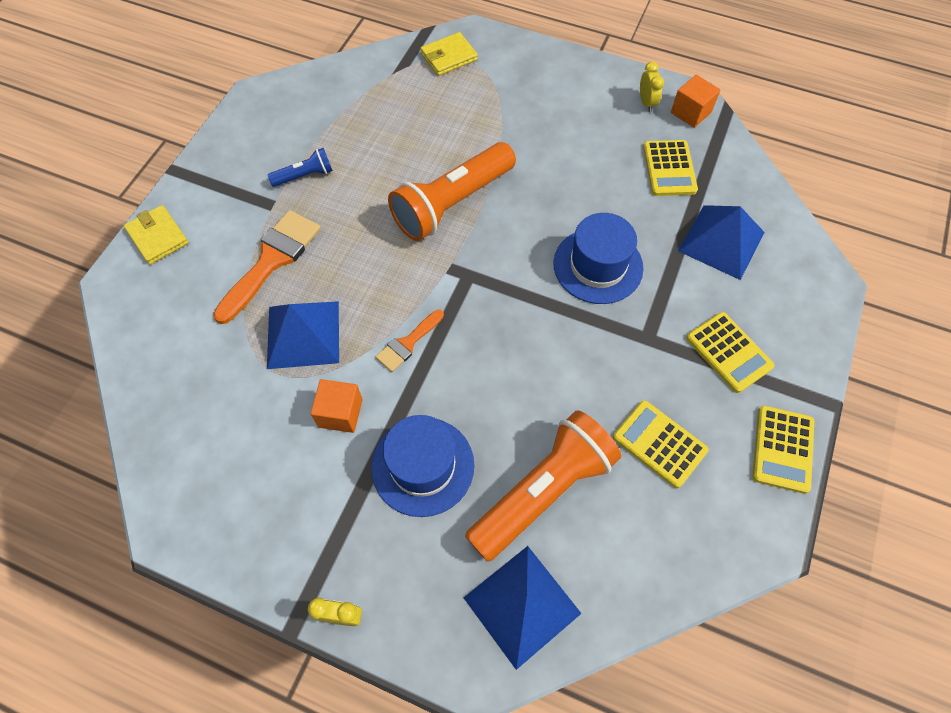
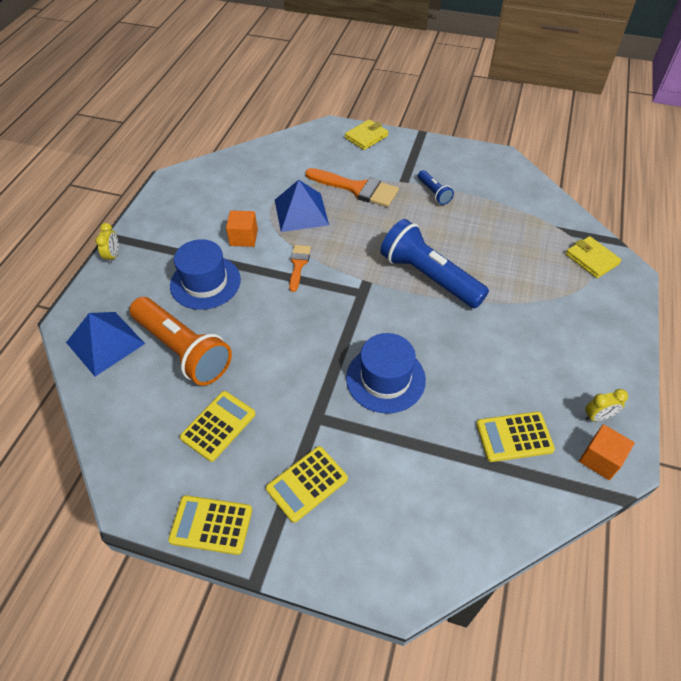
camera: 85 degrees right, 10 degrees down
(408, 343) = (298, 264): orange brush -> orange brush turned 60 degrees clockwise
(452, 203) = (429, 277): orange flashlight -> blue flashlight
(721, 241) = (433, 483): blue pyramid -> none

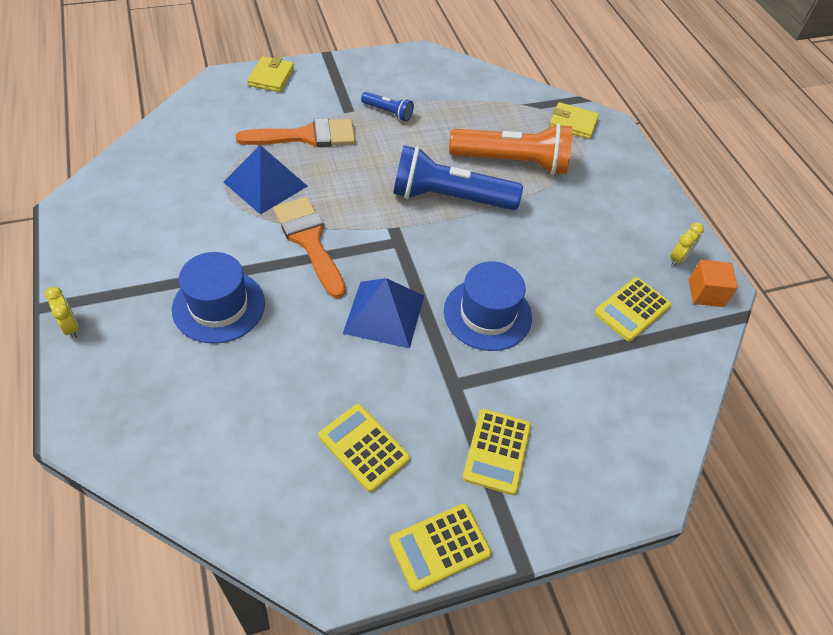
camera: 40 degrees left, 0 degrees up
(105, 343) = (152, 431): blue pyramid -> blue pyramid (384, 314)
(183, 350) = (256, 391): orange flashlight -> orange flashlight (512, 162)
(218, 426) = (364, 447): yellow calculator -> yellow calculator turned 45 degrees counterclockwise
(244, 237) = (222, 238): orange cube -> none
(298, 264) = (309, 241): orange brush -> orange brush, size x1.78

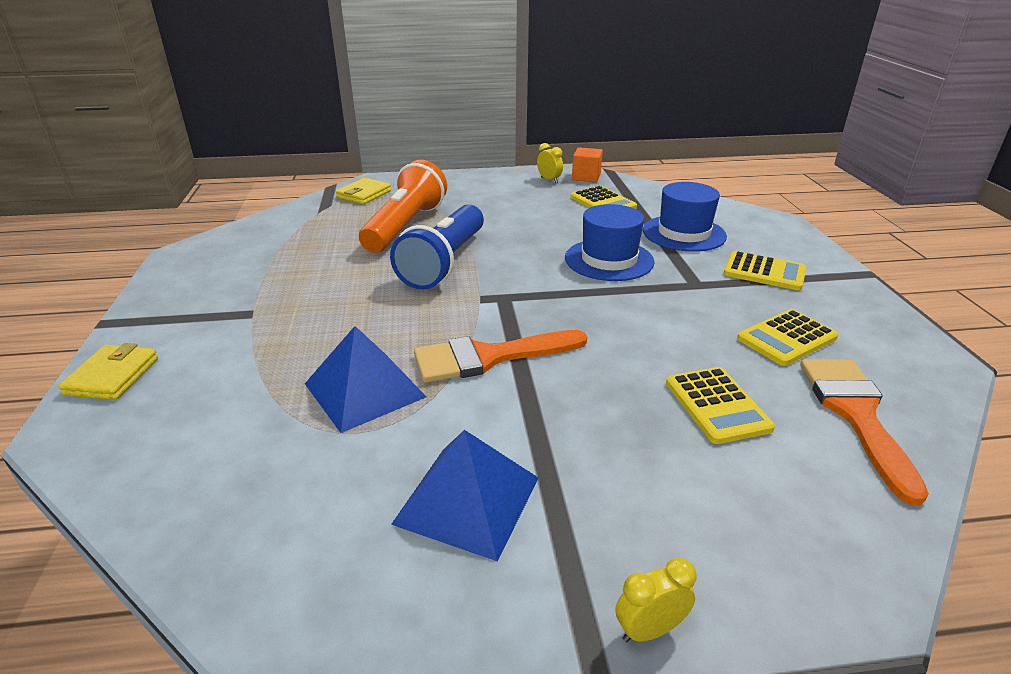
camera: 75 degrees left, 20 degrees down
(219, 306) = (598, 439): blue hat -> blue hat (684, 233)
(271, 77) = (112, 376): yellow wallet -> yellow wallet turned 75 degrees clockwise
(306, 136) = (281, 349): orange brush -> orange brush (856, 414)
(384, 314) = (610, 314): blue pyramid -> blue pyramid (467, 500)
(388, 112) = (275, 286): blue flashlight -> none
(439, 546) = (873, 307): yellow calculator -> yellow calculator (716, 405)

